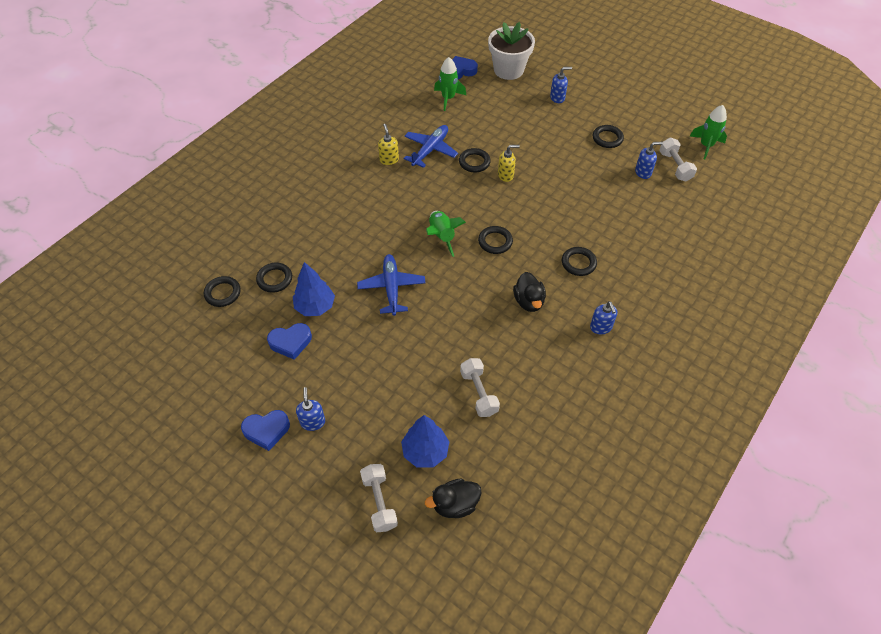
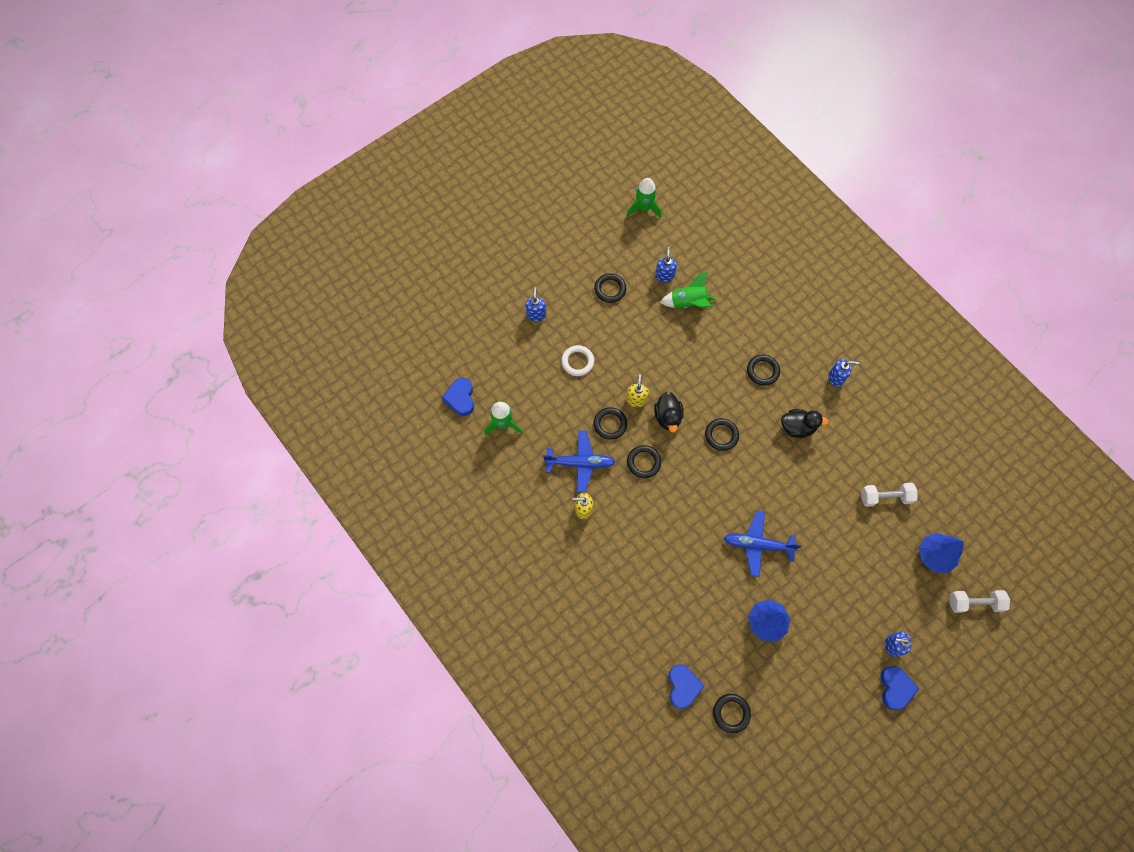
camera: 75 degrees left, 15 degrees up
(275, 279) = (724, 657): black ring -> black ring (643, 462)
(290, 342) = (804, 652): blue heart -> blue heart (683, 686)
(430, 150) = (580, 463): blue plane -> blue plane turned 135 degrees clockwise
(442, 236) = (704, 482): green rocket -> green rocket (688, 303)
(455, 504) = (983, 543): black duck -> black duck (667, 417)
(508, 70) = (475, 348): white flower pot -> none
(525, 131) = (577, 362): none -> white ring
(675, 166) = (664, 245): white dumbbell -> none

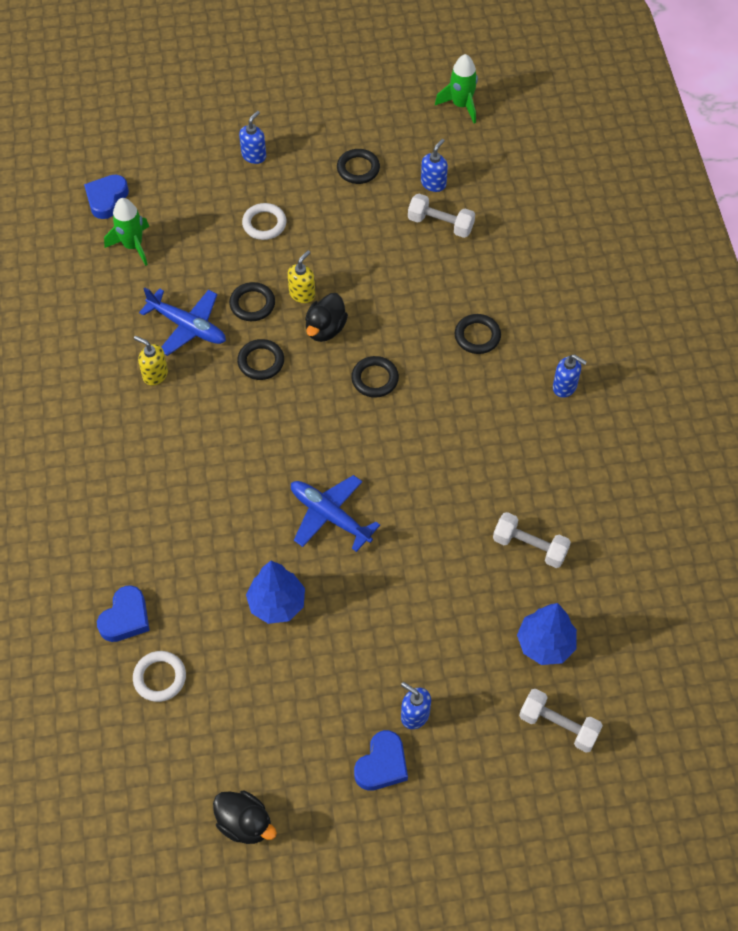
camera: 30 degrees right, 10 degrees down
(688, 303) = (440, 224): green rocket -> white dumbbell
(731, 713) = (160, 678): black ring -> white ring
(797, 427) = (475, 416): black duck -> black duck (245, 823)

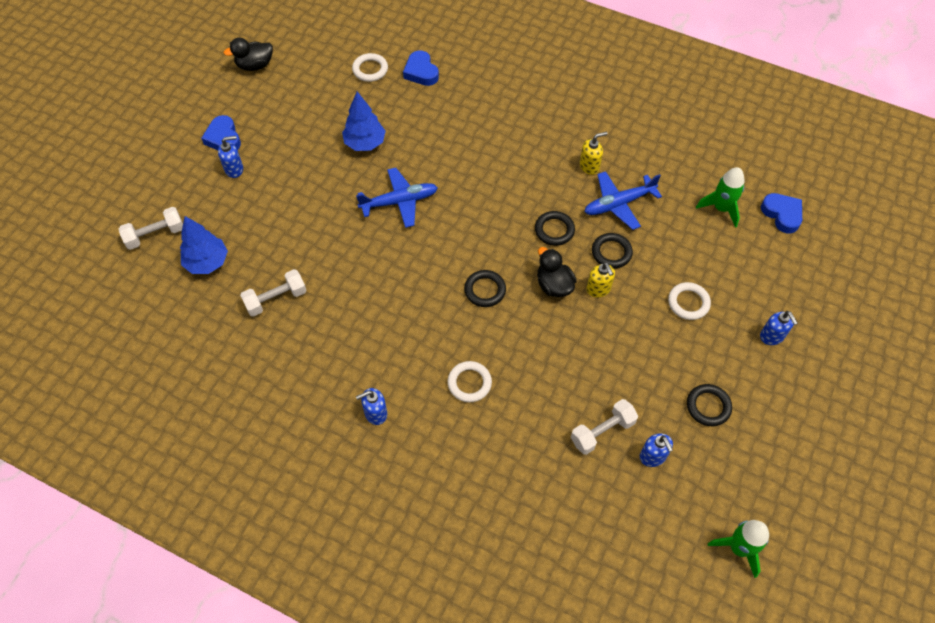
camera: 125 degrees right, 0 degrees up
(477, 336) = (469, 383): black ring -> white ring

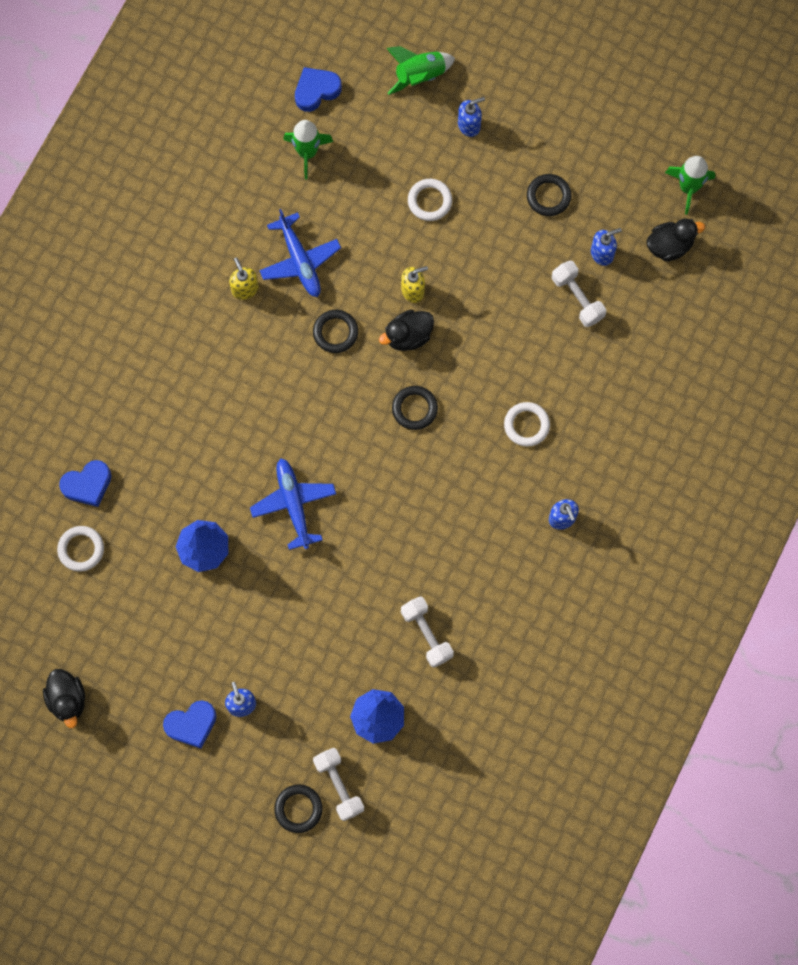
camera: 90 degrees left, 15 degrees up
(611, 252) = (366, 273): black ring -> black ring (298, 809)
(668, 525) = (669, 246): none -> black duck
(814, 295) = (419, 76): none -> green rocket

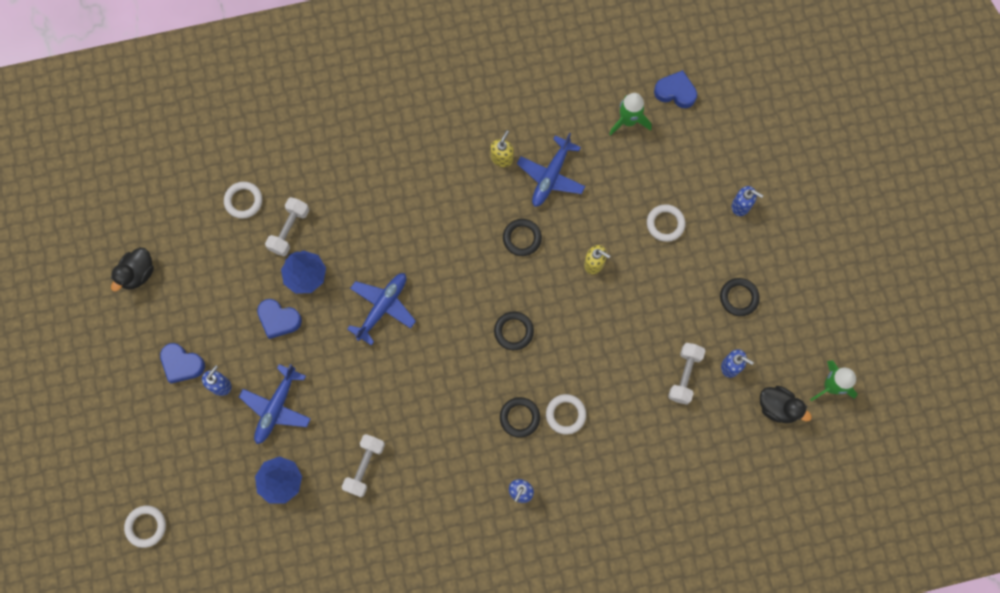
camera: 50 degrees right, 0 degrees up
(87, 485) = (289, 170): blue heart -> blue heart (279, 319)
(298, 809) = (178, 479): black ring -> black ring (519, 417)
(306, 670) = (276, 407): none -> blue plane
(317, 870) = (146, 526): none -> white ring
(339, 785) = (215, 493): white dumbbell -> white dumbbell (289, 230)
(408, 336) = (560, 286): black duck -> none
(419, 76) = (745, 147): green rocket -> none

